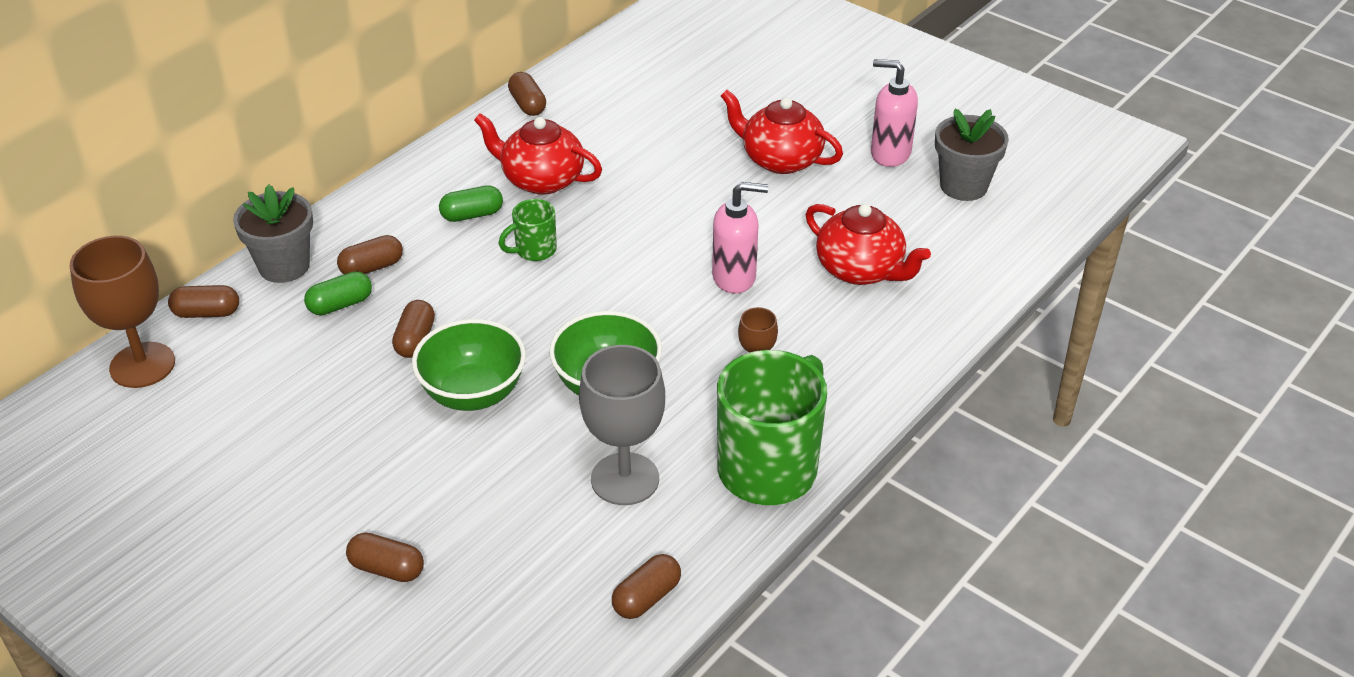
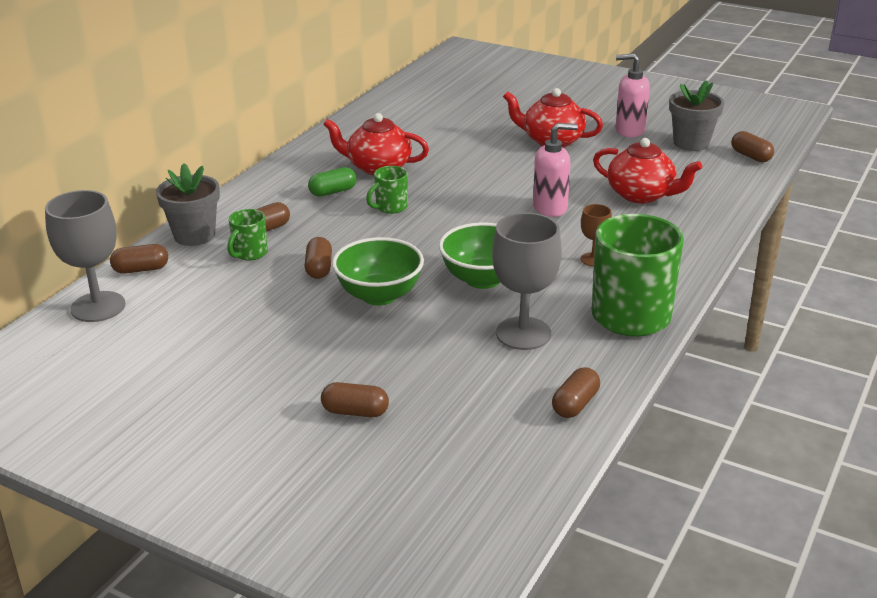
camera: 10 degrees left, 10 degrees down
(142, 365) = (98, 307): brown goblet -> grey goblet
(340, 304) = (249, 253): green capsule -> green mug
(528, 104) = (349, 127): brown capsule -> brown capsule (751, 156)

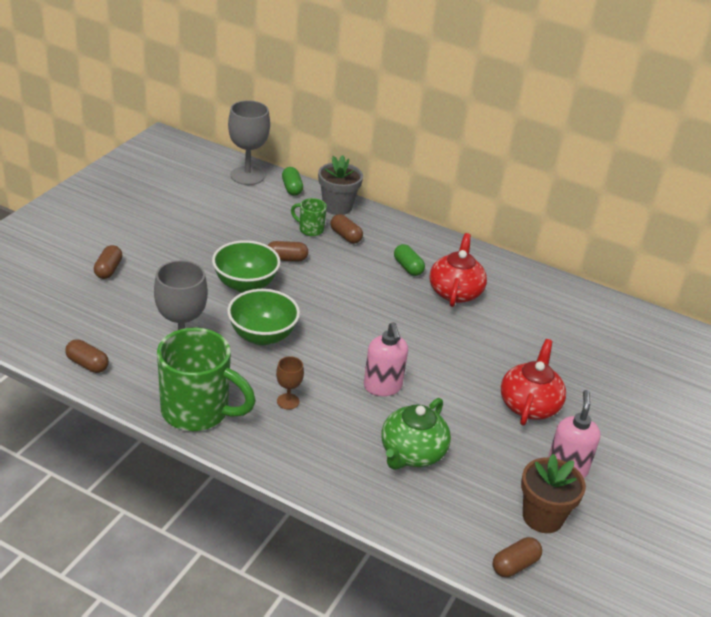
camera: 85 degrees right, 5 degrees up
(141, 269) = (292, 188): brown capsule -> green capsule
(390, 207) = (381, 295): green mug -> none
(641, 195) = (411, 453): red teapot -> green teapot
(691, 143) = (542, 517): grey flower pot -> brown flower pot

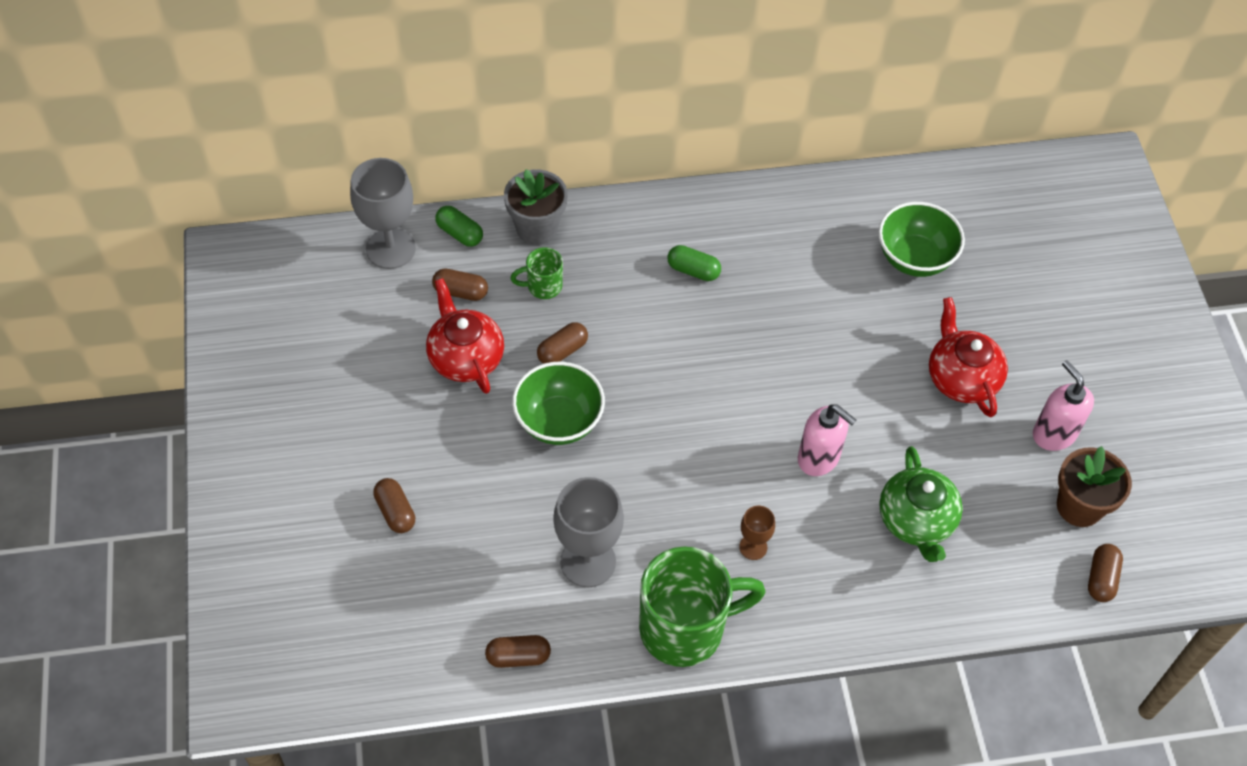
camera: 35 degrees left, 20 degrees up
(262, 336) = (646, 480): green bowl -> green bowl (914, 258)
(345, 236) = (589, 269): brown capsule -> brown capsule (460, 292)
(455, 292) = (769, 272): red teapot -> red teapot (465, 357)

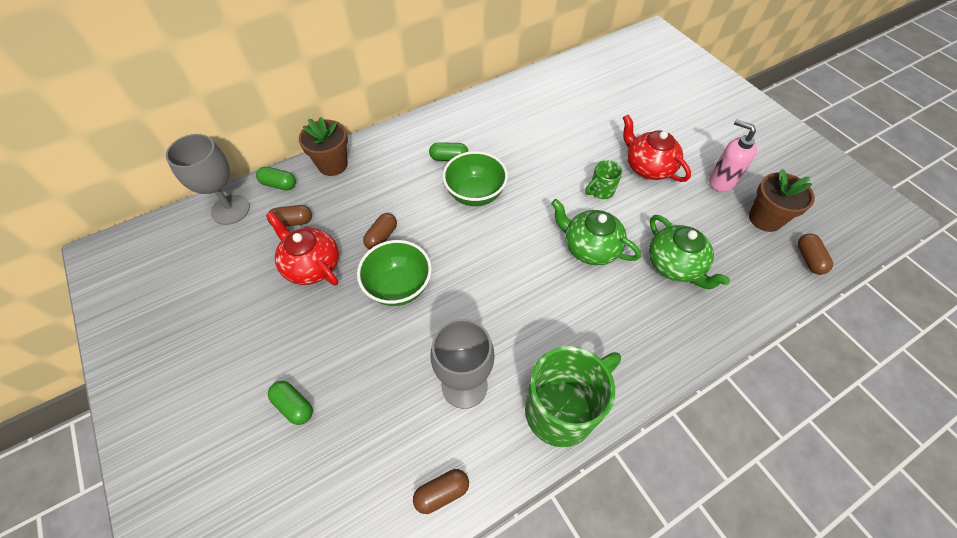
camera: 20 degrees left, 0 degrees up
(395, 512) = (294, 406): brown capsule -> green capsule
(537, 228) = (333, 165): grey flower pot -> brown flower pot
(543, 286) = (351, 199): green mug -> green mug (600, 191)
(753, 547) = (579, 326): brown goblet -> none
(819, 458) = (590, 247): pink soap dispenser -> green teapot
(914, 258) = (580, 110): green bowl -> green bowl (475, 194)

